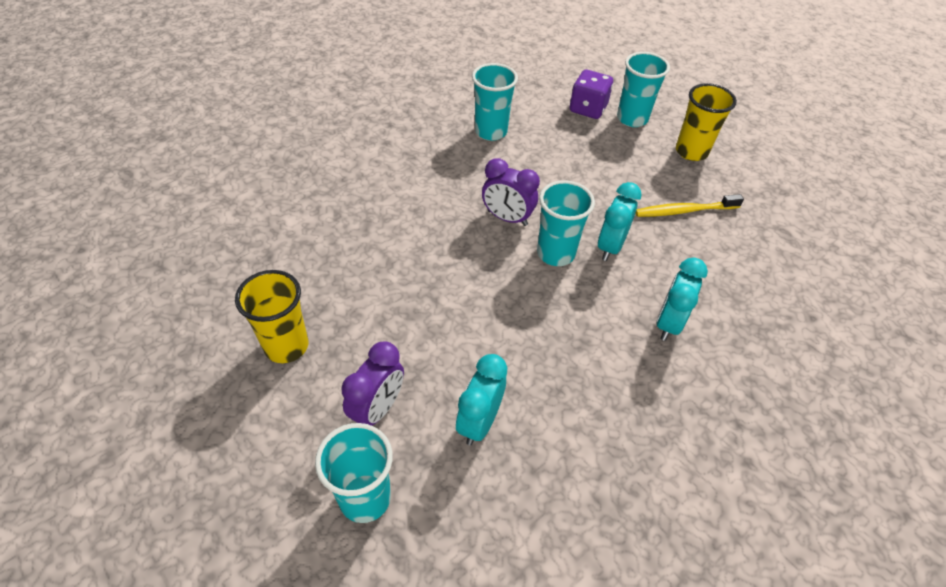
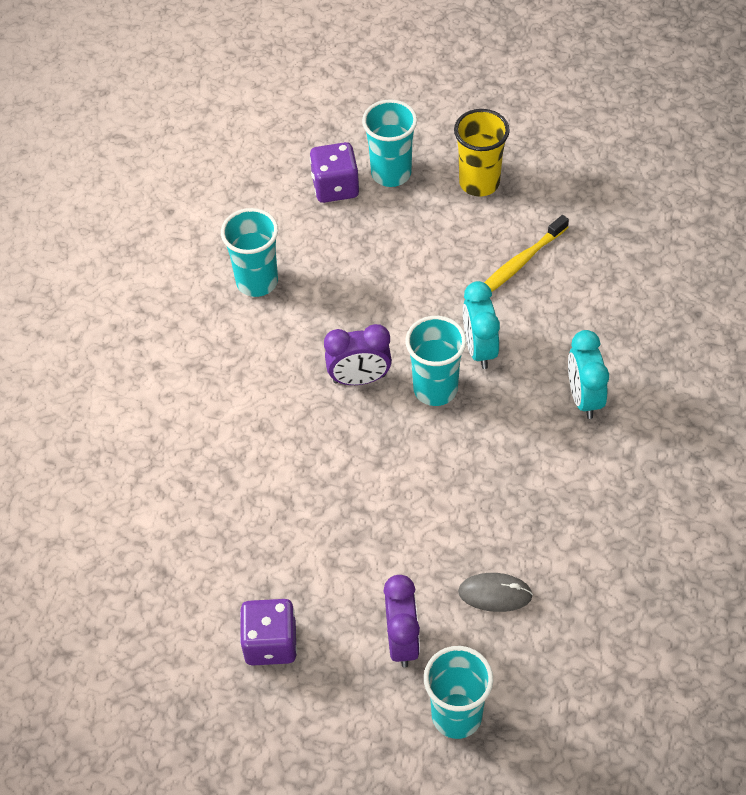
camera: 30 degrees left, 5 degrees up
(286, 346) = (270, 643): yellow cup -> purple dice
(479, 422) = (495, 594): turquoise clock -> grey mouse

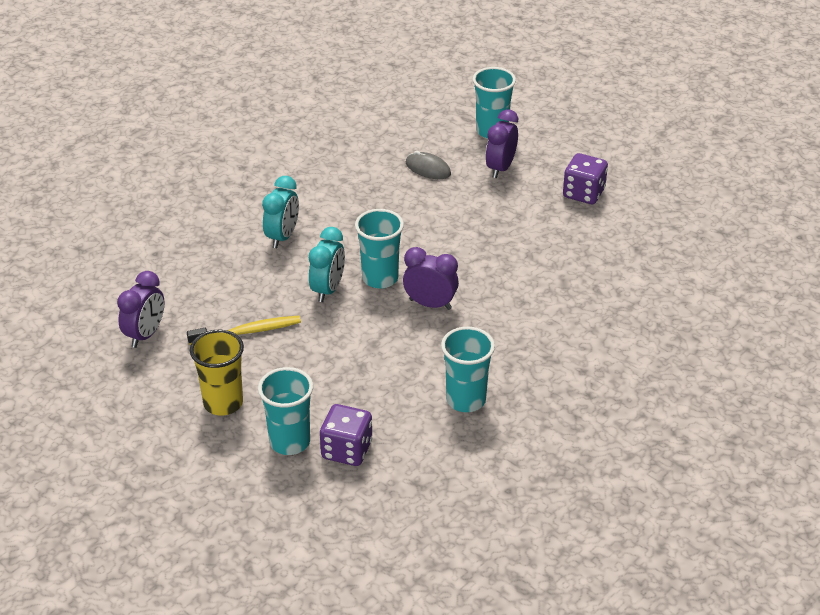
camera: 155 degrees left, 15 degrees down
(613, 217) = (145, 335): none -> purple clock

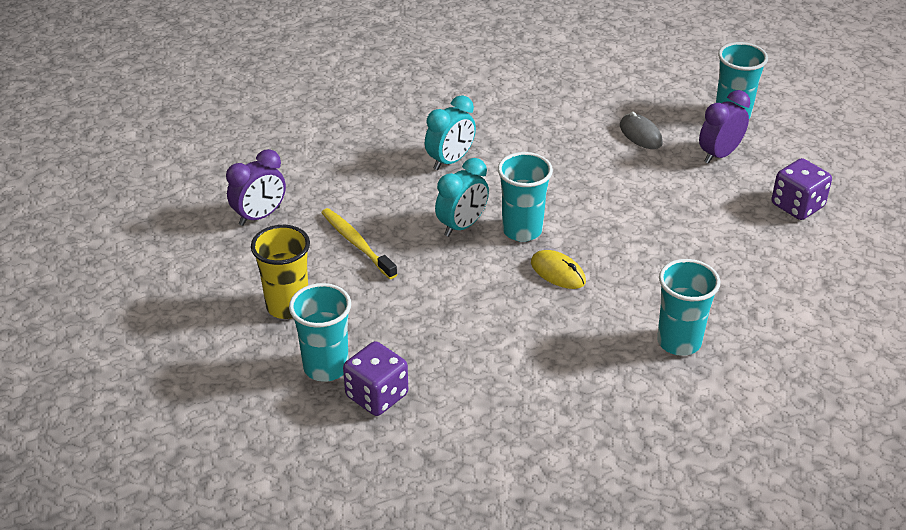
camera: 25 degrees right, 0 degrees up
(247, 332) = (356, 243): yellow toothbrush -> yellow toothbrush turned 135 degrees counterclockwise
(430, 304) = (558, 272): purple clock -> yellow mouse
(466, 400) = (533, 385): turquoise cup -> turquoise cup (679, 342)

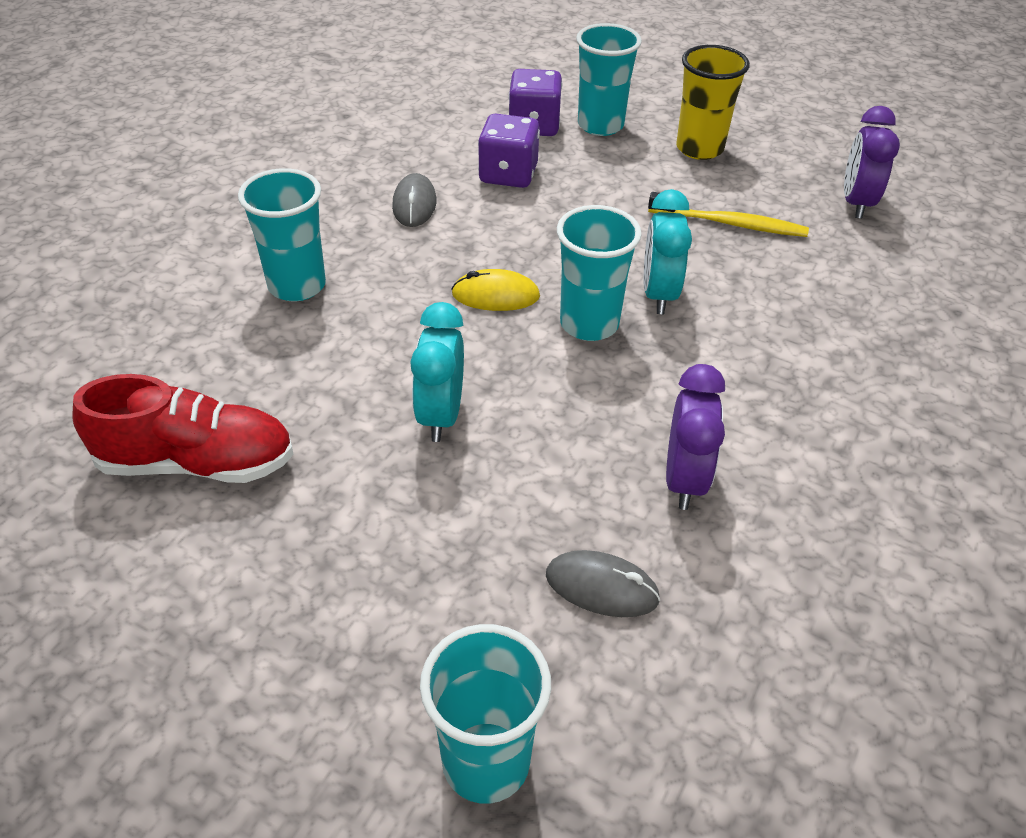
camera: 140 degrees right, 5 degrees up
(450, 161) = (787, 371): turquoise clock -> turquoise clock (441, 415)
(546, 367) = (414, 204): none -> grey mouse
(719, 155) = (438, 622): purple clock -> purple clock (684, 480)
(797, 206) = (241, 578): purple dice -> purple dice (508, 174)
(797, 263) = (197, 462): none -> red shoe

